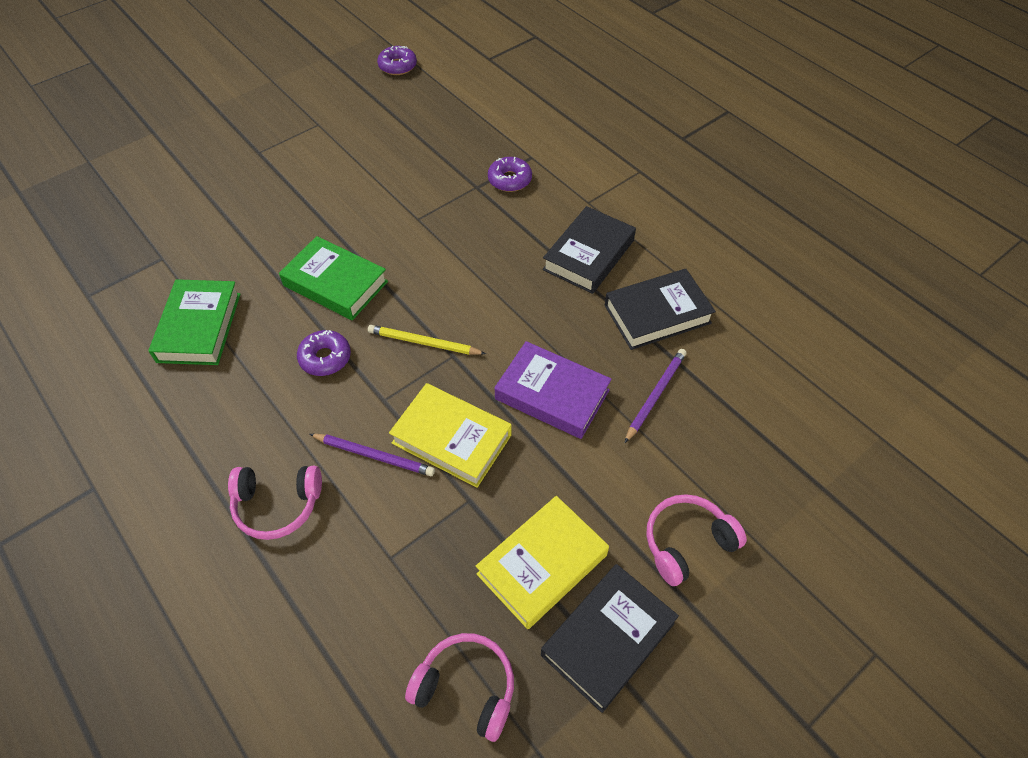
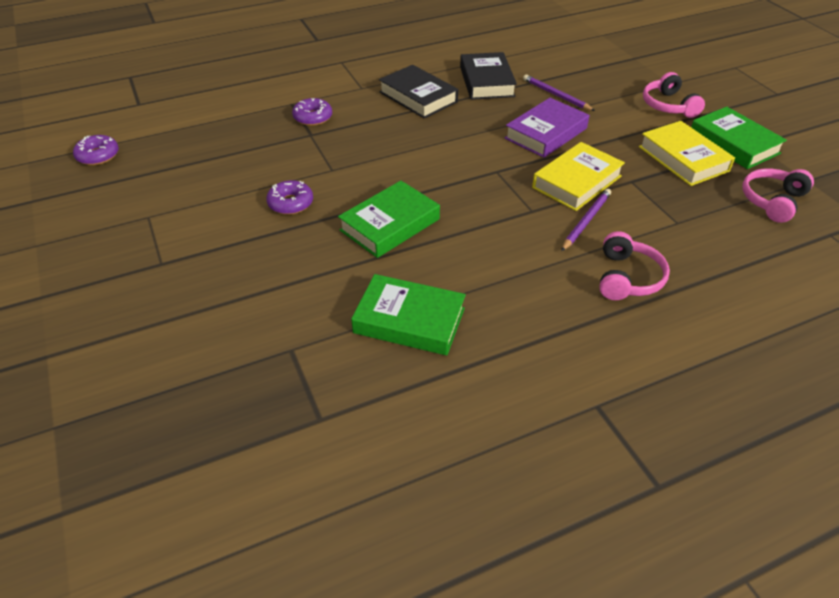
camera: 75 degrees left, 10 degrees down
(325, 358) = (477, 238): purple donut -> purple donut (290, 203)
(424, 343) = (478, 183): yellow pencil -> none
(608, 639) = (733, 143): black book -> green book

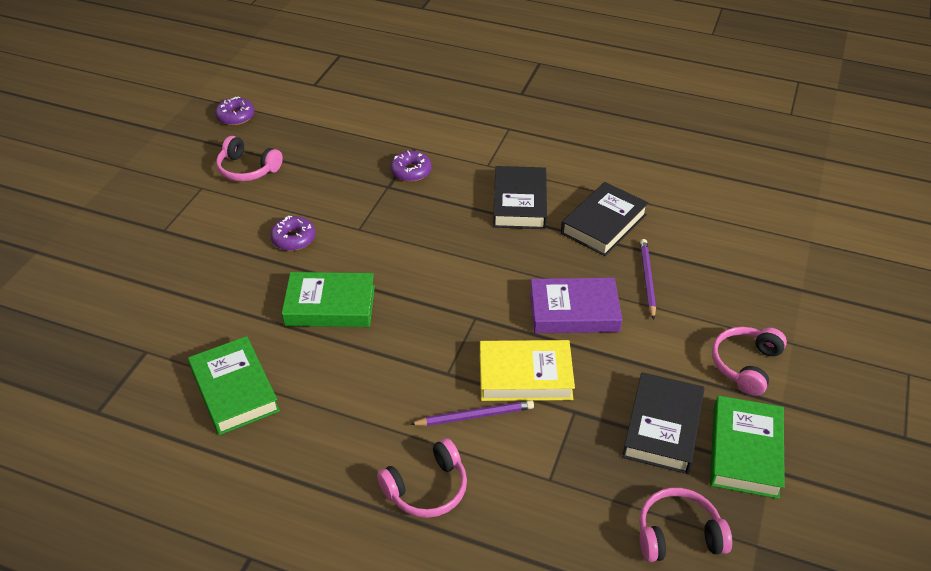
camera: 45 degrees right, 0 degrees up
(171, 183) = (247, 169): none -> pink headphones
(683, 159) = (662, 427): yellow book -> black book

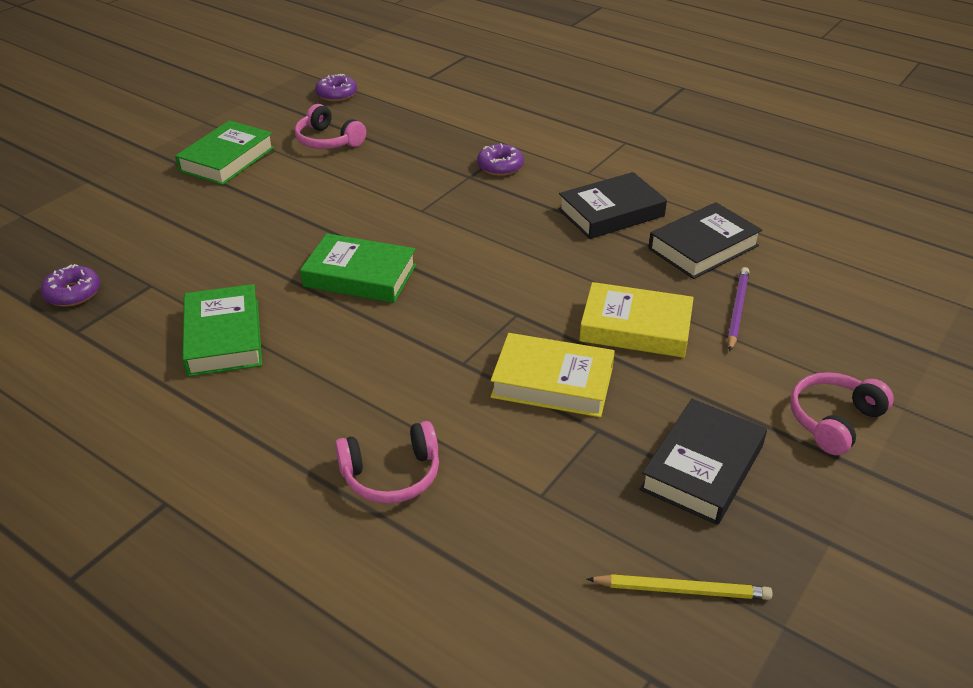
camera: 15 degrees right, 5 degrees down
(293, 239) = (348, 209): purple donut -> purple donut (73, 293)
(475, 416) = (477, 411): purple pencil -> none
(519, 203) = (611, 213): black book -> black book turned 45 degrees clockwise
(574, 311) = (635, 327): purple book -> yellow book
(678, 534) = (682, 590): pink headphones -> yellow pencil
(745, 451) = (802, 515): green book -> green book (227, 159)

